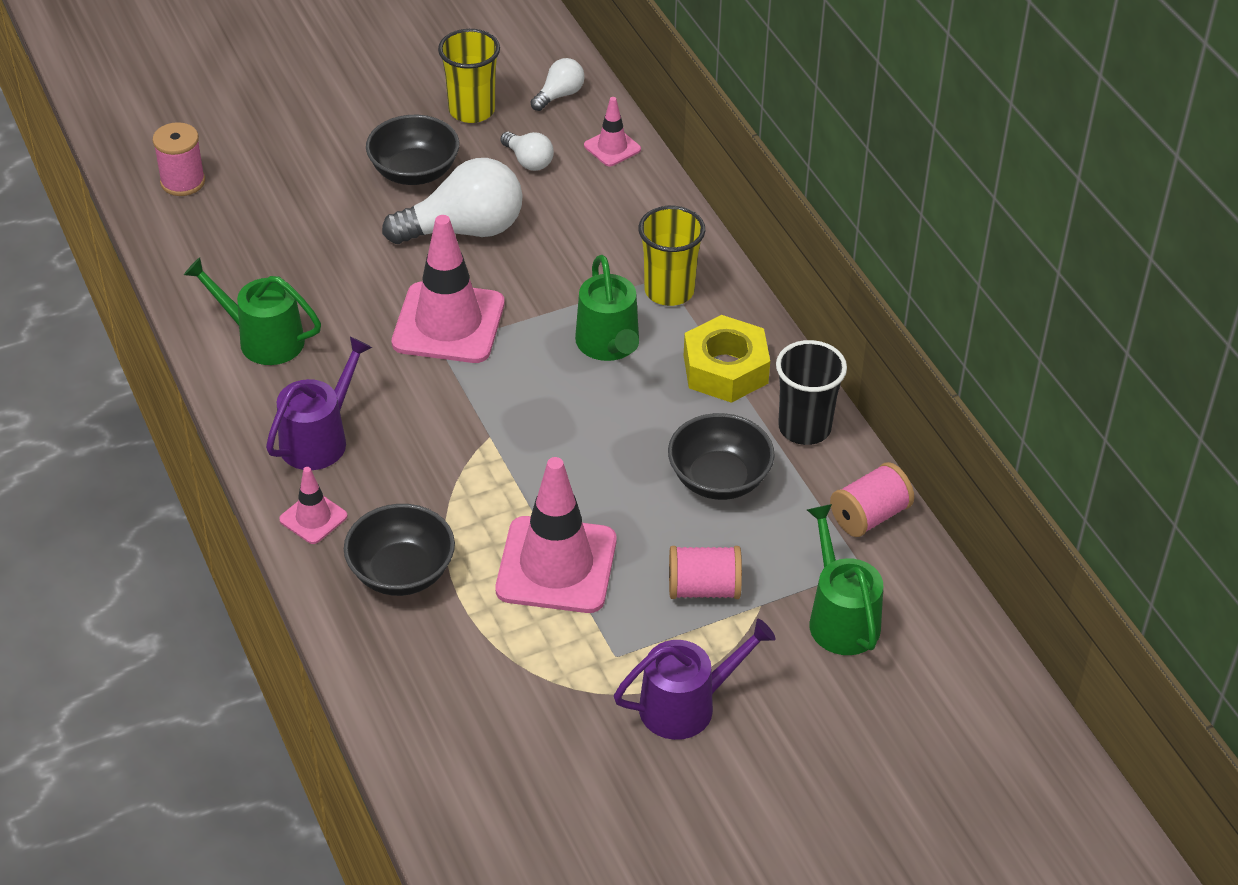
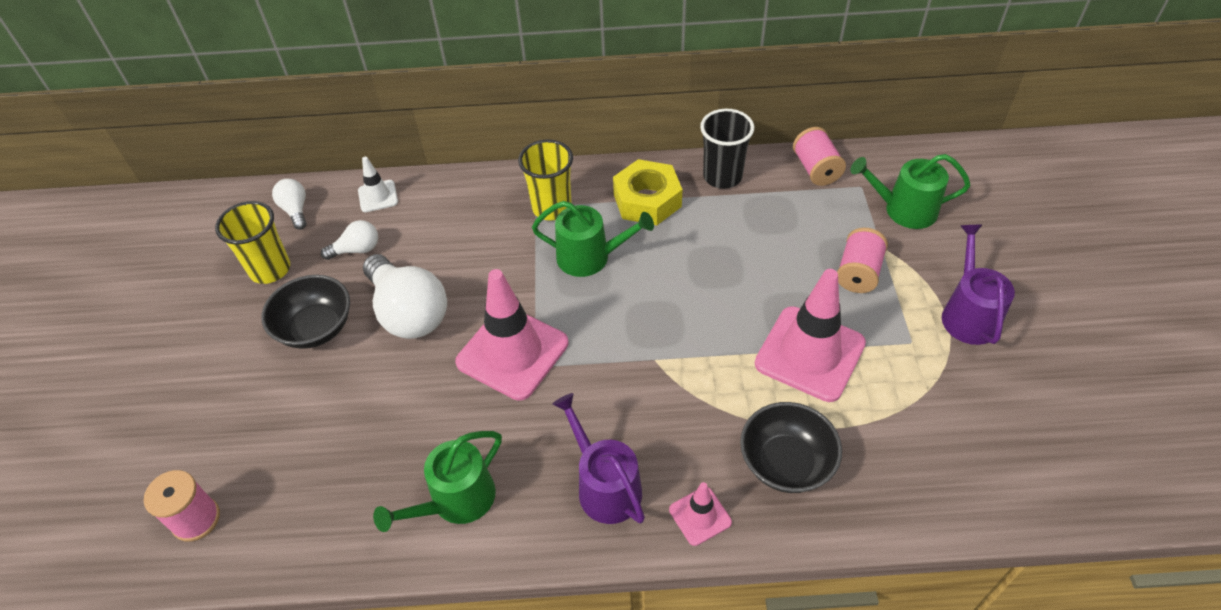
camera: 65 degrees left, 5 degrees up
(464, 230) = (409, 312): white light bulb -> white light bulb turned 135 degrees clockwise
(612, 147) = (378, 196): pink traffic cone -> white traffic cone
(719, 479) = (754, 234): black bowl -> none

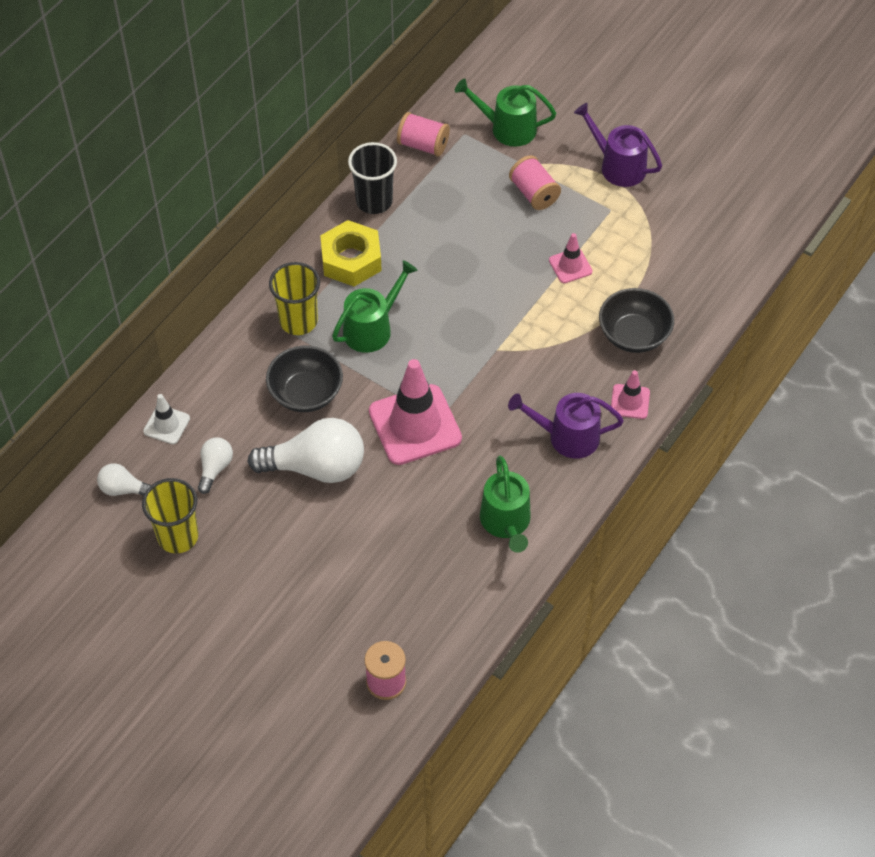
camera: 55 degrees left, 5 degrees up
(316, 328) = (274, 533): black bowl -> black bowl (306, 393)
(809, 353) = (570, 266): pink traffic cone -> pink traffic cone, size x0.49
(904, 210) = (507, 128): green watering can -> green watering can turned 60 degrees clockwise

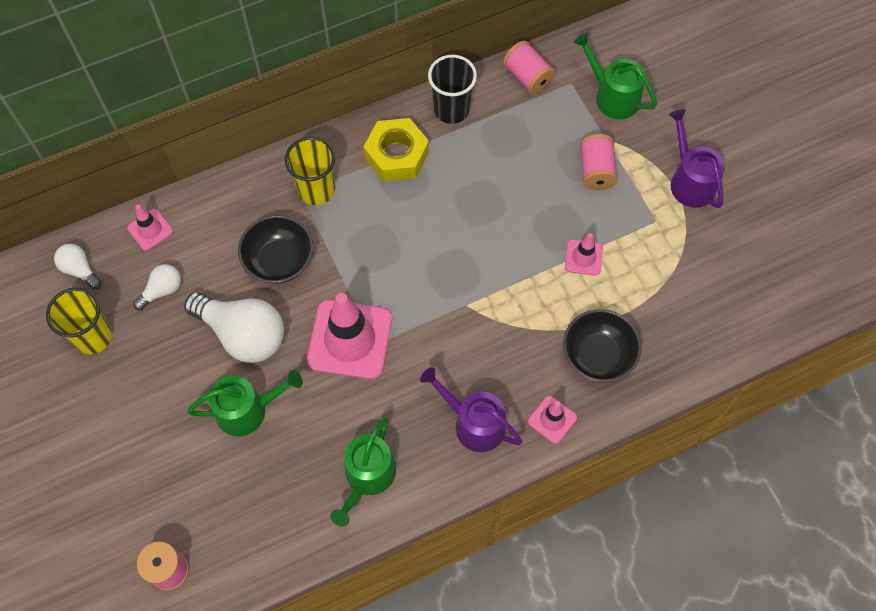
camera: 30 degrees right, 10 degrees up
(166, 425) = (150, 230): white traffic cone -> pink traffic cone
(372, 328) = (372, 228): green watering can -> green watering can (247, 410)

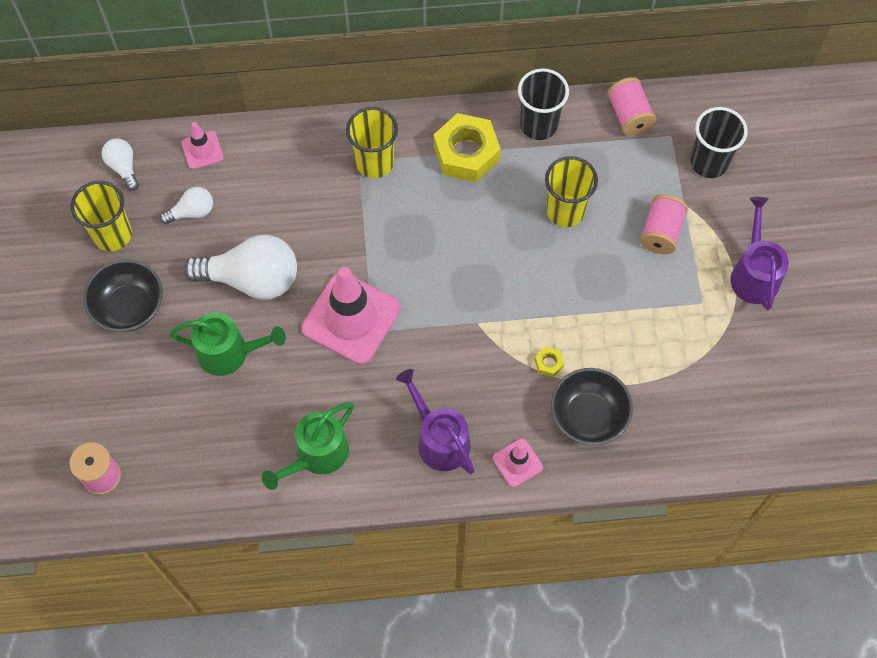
camera: 20 degrees right, 0 degrees up
(243, 334) = (252, 279): white light bulb -> white light bulb turned 45 degrees counterclockwise
(279, 260) = (313, 220): black bowl -> black bowl (129, 307)
(505, 178) = (565, 211): none -> yellow cup
(544, 320) = (548, 363): none -> yellow nut
(583, 257) = (613, 315): pink traffic cone -> none
(612, 96) = (708, 162): green watering can -> black cup

